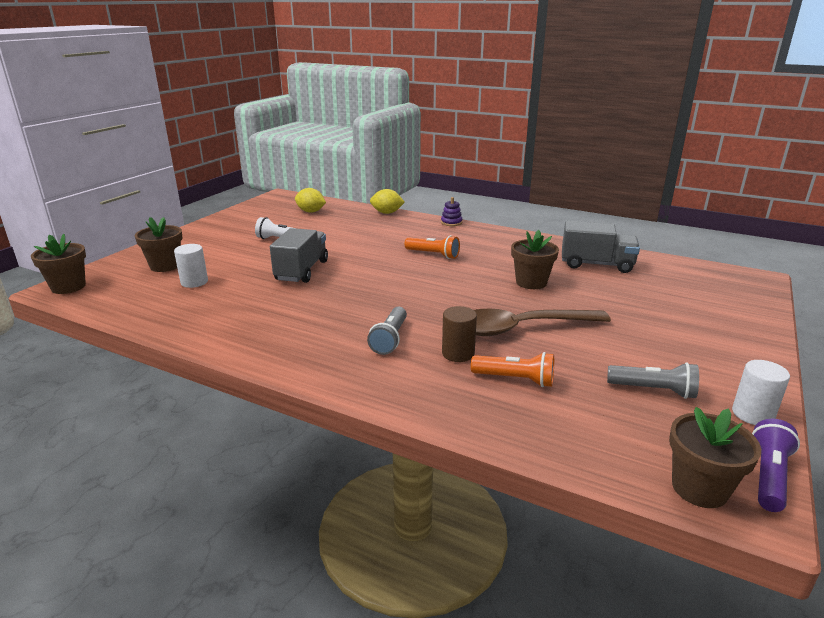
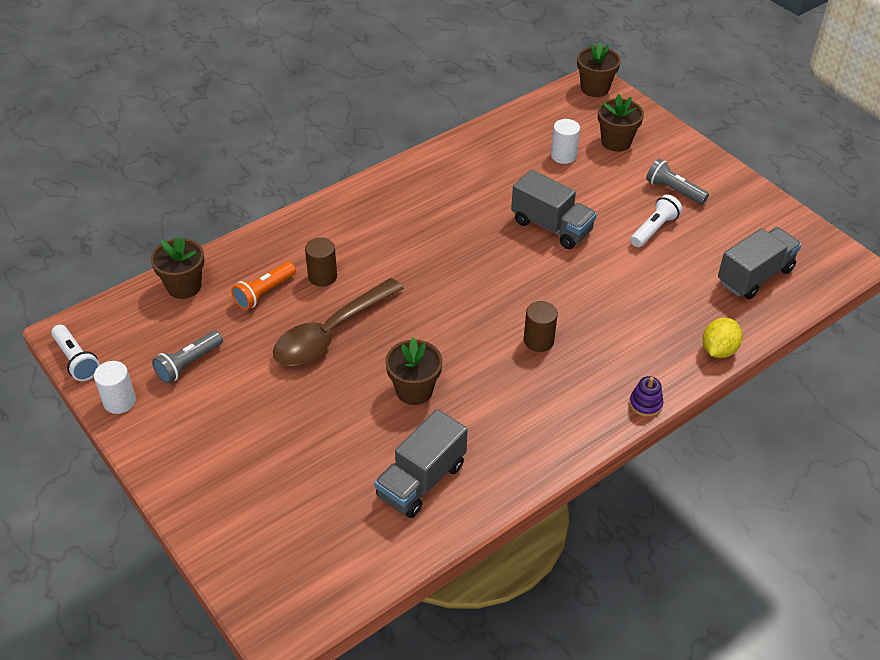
camera: 115 degrees right, 20 degrees up
(311, 211) = (755, 276): yellow lemon -> grey truck
(390, 339) = (373, 246): grey flashlight -> grey flashlight (673, 190)
(433, 254) = (538, 341): orange flashlight -> brown cylinder
(520, 328) = (331, 333): brown spoon -> brown spoon turned 150 degrees counterclockwise
(699, 488) = (100, 320): brown flower pot -> brown flower pot (184, 286)
(768, 476) = (76, 360): purple flashlight -> white flashlight

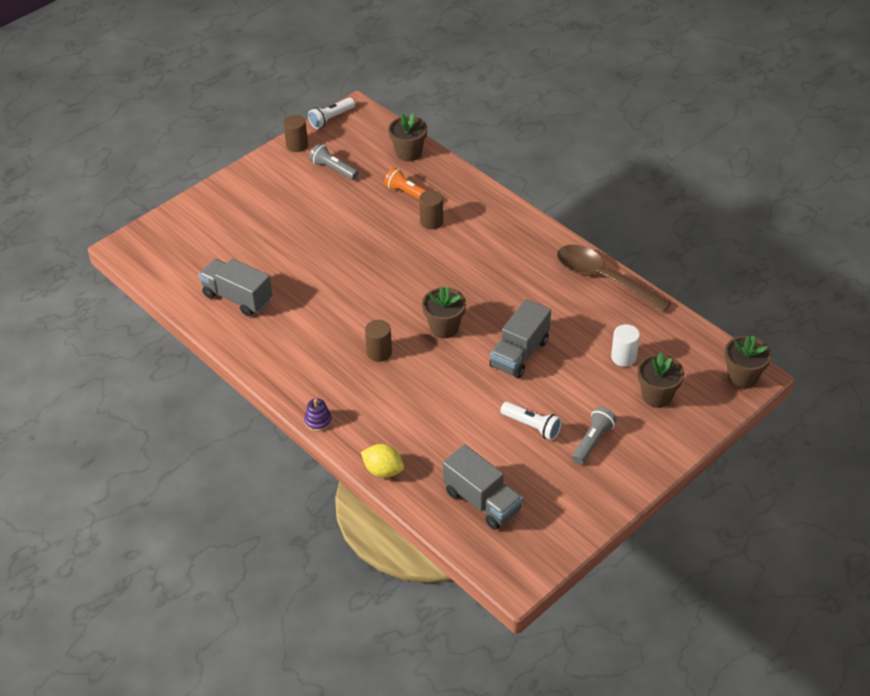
camera: 85 degrees right, 0 degrees up
(119, 401) = (297, 145): white cylinder -> brown cylinder
(331, 333) = (372, 234): brown spoon -> brown spoon (603, 279)
(414, 390) = (320, 285): brown flower pot -> brown flower pot (444, 327)

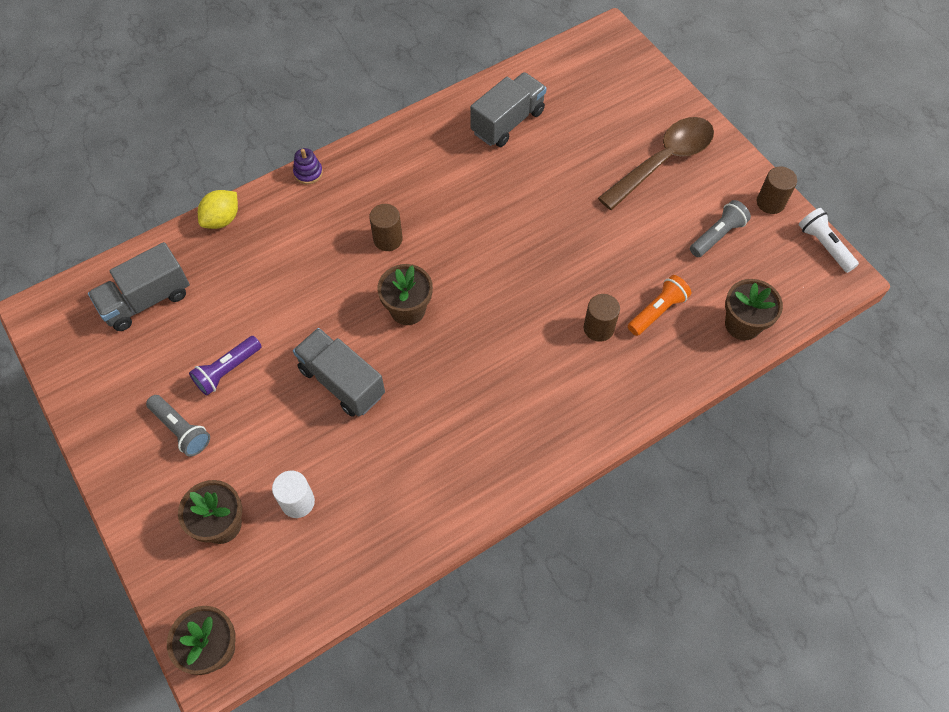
camera: 100 degrees right, 15 degrees up
(532, 426) = (227, 371): white flashlight -> purple flashlight
(603, 279) = (444, 515): brown spoon -> brown spoon (663, 161)

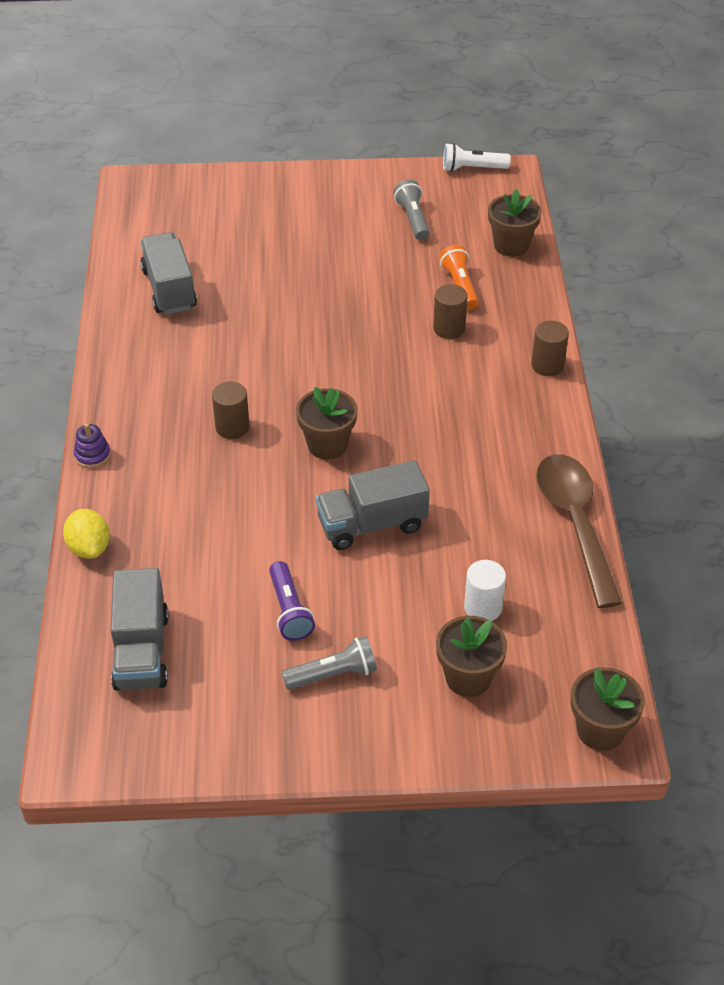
camera: 60 degrees left, 15 degrees down
(663, 161) = (308, 215): brown spoon -> brown spoon (575, 523)
(770, 202) = (406, 176): brown cylinder -> brown cylinder (547, 365)

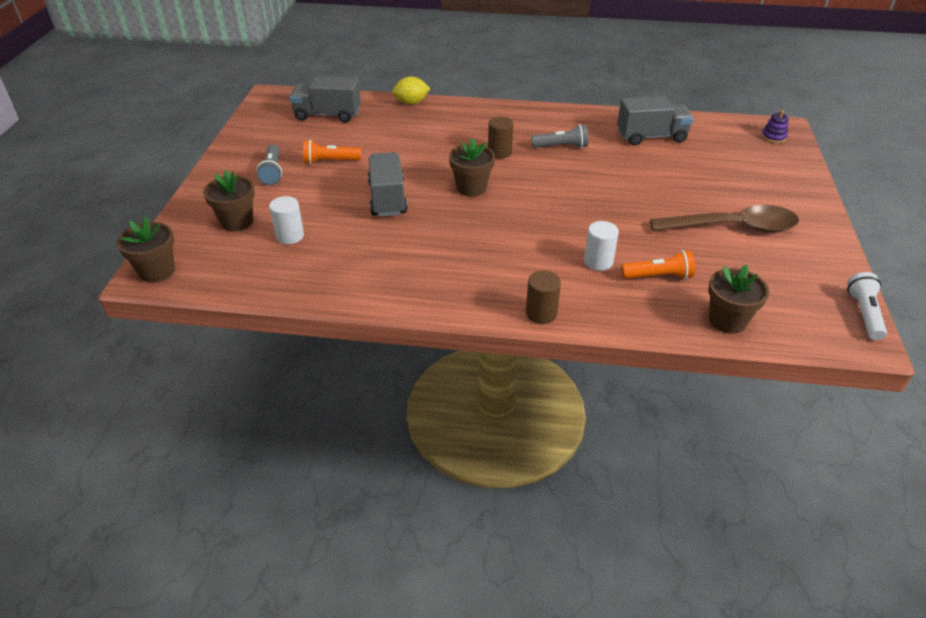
camera: 100 degrees right, 5 degrees down
(92, 455) = (486, 105): purple stacking toy -> purple stacking toy (773, 137)
(290, 610) = (330, 161): purple flashlight -> orange flashlight
(412, 219) = (761, 261): grey flashlight -> grey flashlight (561, 146)
(449, 328) = (598, 262): brown cylinder -> white cylinder
(575, 523) = (346, 295): brown spoon -> brown spoon (733, 227)

